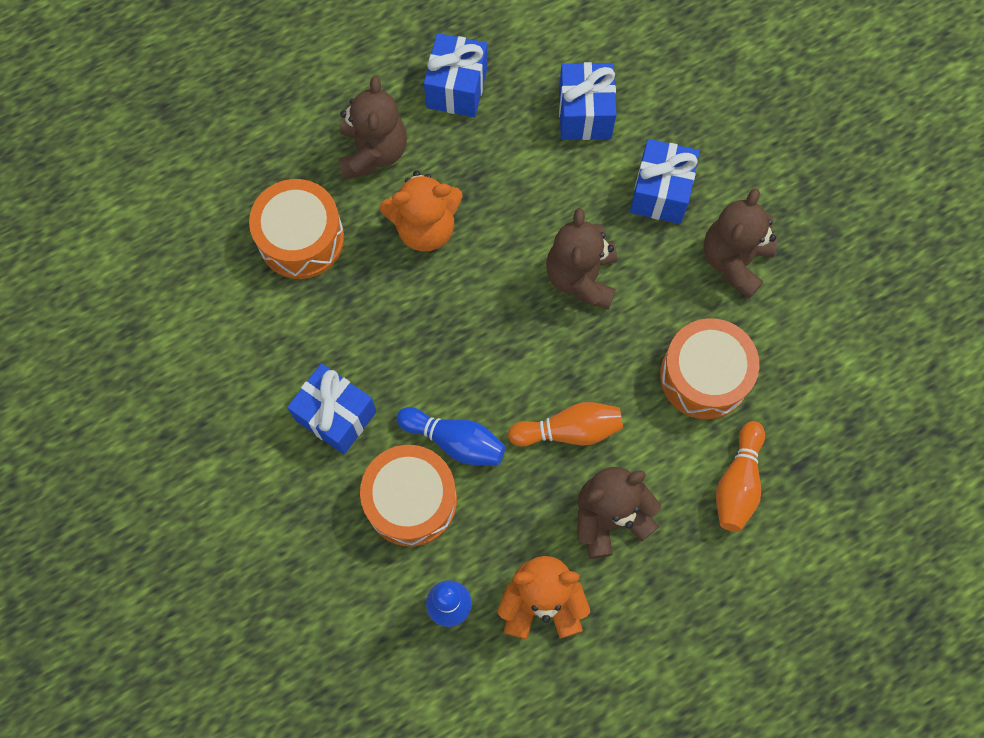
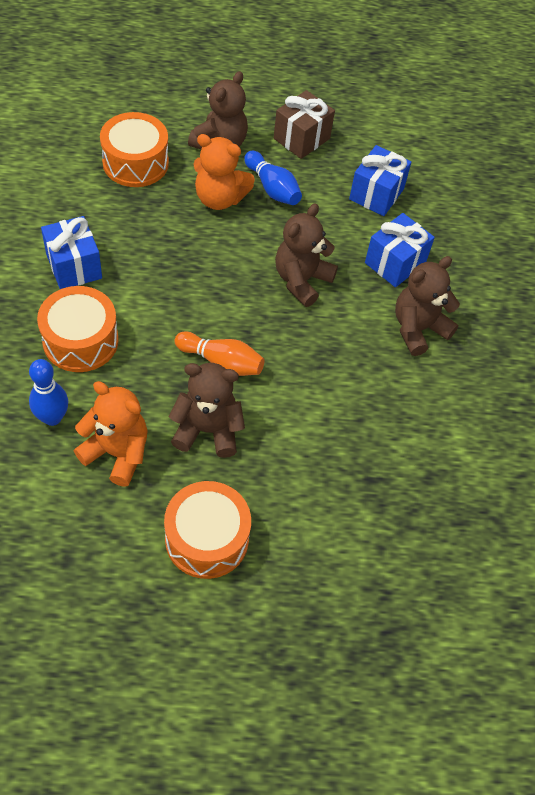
camera: 25 degrees right, 15 degrees down
(455, 441) = (139, 324): blue bowling pin -> blue bowling pin (272, 188)
(456, 88) = (301, 138): blue gift -> brown gift
(704, 376) = (343, 384): orange drum -> orange drum (207, 538)
(737, 483) = (317, 463): orange bowling pin -> none

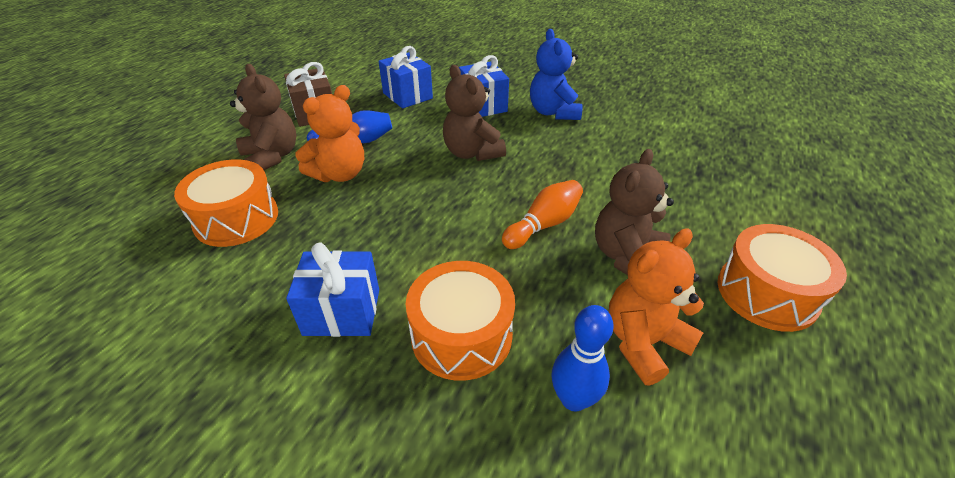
camera: 60 degrees left, 15 degrees down
(418, 329) = (553, 112): brown teddy bear -> blue teddy bear

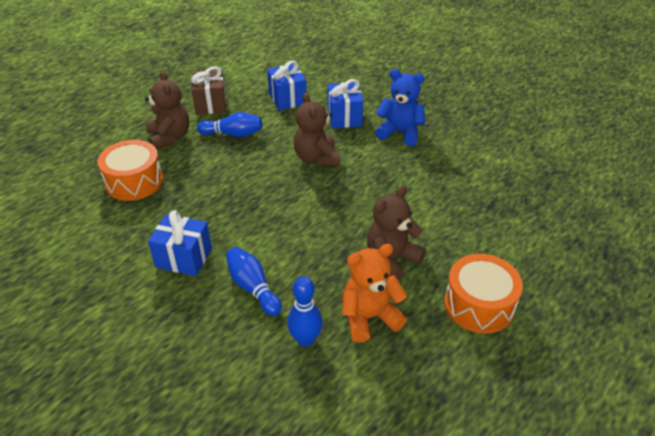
camera: 15 degrees right, 0 degrees up
(339, 174) = (213, 159): orange teddy bear -> none
(461, 335) = (253, 288): orange drum -> blue bowling pin
(544, 225) = (343, 225): orange bowling pin -> none
(553, 112) = (400, 133): blue teddy bear -> blue teddy bear turned 105 degrees clockwise

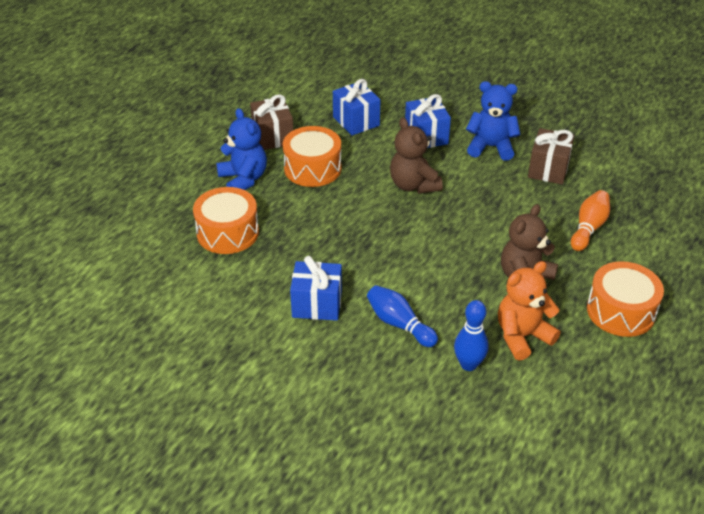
camera: 10 degrees left, 0 degrees up
(169, 137) = (243, 179): brown teddy bear -> blue teddy bear
(233, 134) = (312, 168): blue bowling pin -> orange drum
(447, 158) = (548, 169): none -> brown gift
(470, 217) = (588, 228): none -> orange bowling pin

